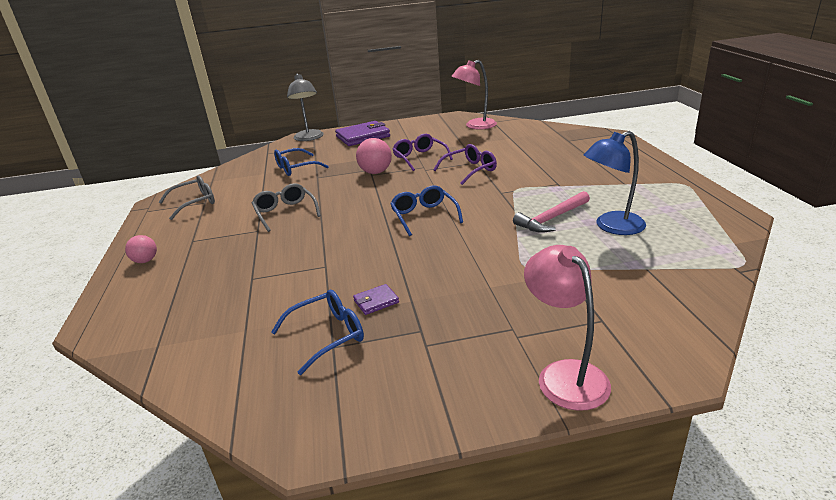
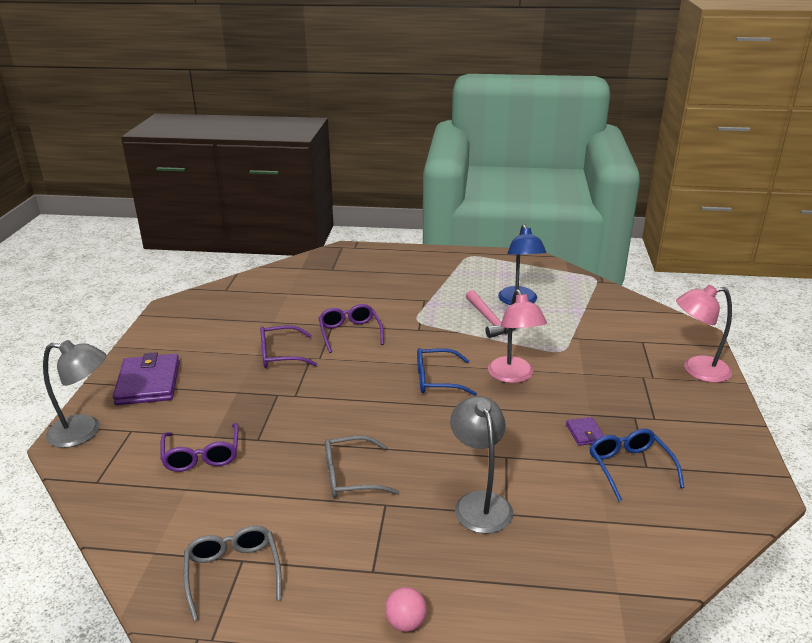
camera: 75 degrees left, 0 degrees up
(263, 265) = (479, 503): none -> grey lamp
(296, 168) = (202, 455): blue glasses -> purple glasses
(375, 172) = (291, 391): pink ball -> none
(475, 126) = (224, 302): pink lamp -> pink lamp (513, 376)

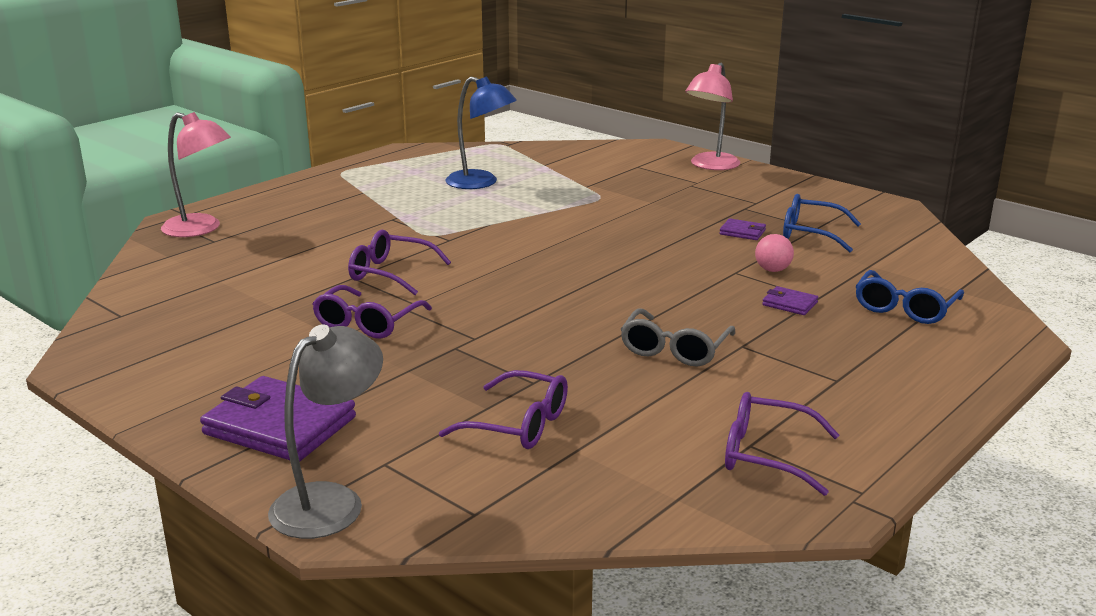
camera: 55 degrees left, 5 degrees down
(233, 573) = (767, 455): grey glasses -> purple glasses
(405, 623) = (921, 384): pink ball -> pink ball (772, 270)
(437, 380) = (563, 260): blue glasses -> blue glasses (905, 308)
(479, 503) = (789, 304): grey lamp -> purple wallet
(489, 320) = (492, 205): pink hammer -> none
(513, 376) = (611, 228): pink lamp -> pink lamp (201, 229)

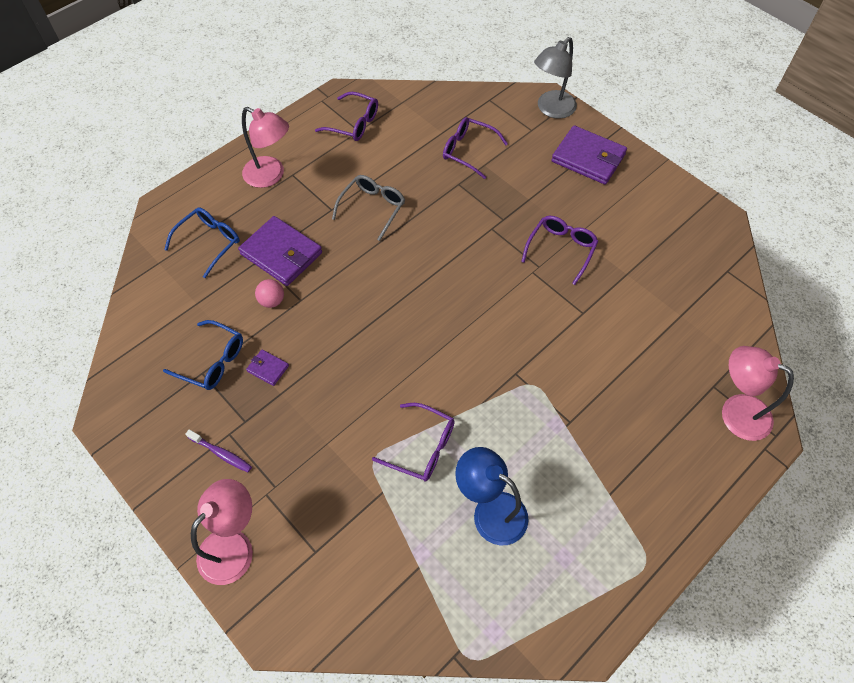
camera: 175 degrees left, 35 degrees up
(391, 273) = (555, 316): purple glasses -> purple glasses (421, 447)
(755, 195) = (221, 453): none -> purple toothbrush
(789, 304) = (281, 253): purple wallet -> purple wallet, size x2.15
(873, 376) = (271, 176): none -> pink lamp

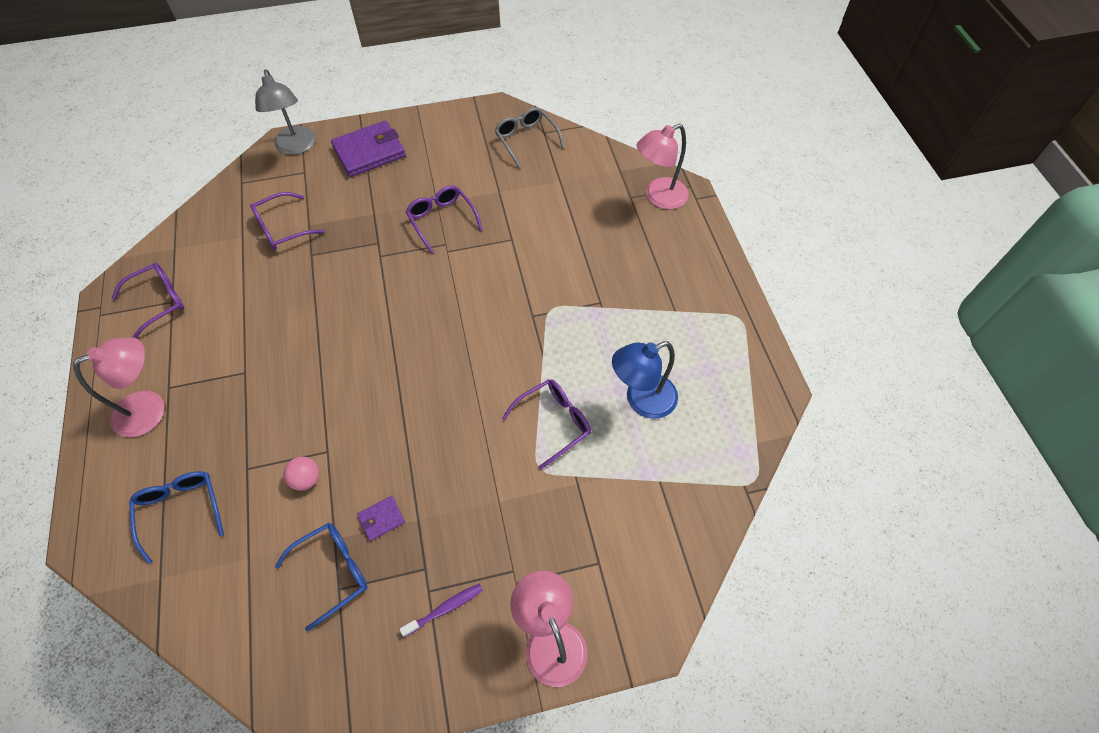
camera: 60 degrees left, 0 degrees up
(281, 253) = (257, 443): purple wallet -> none
(372, 208) = (276, 337): grey glasses -> grey glasses (526, 140)

